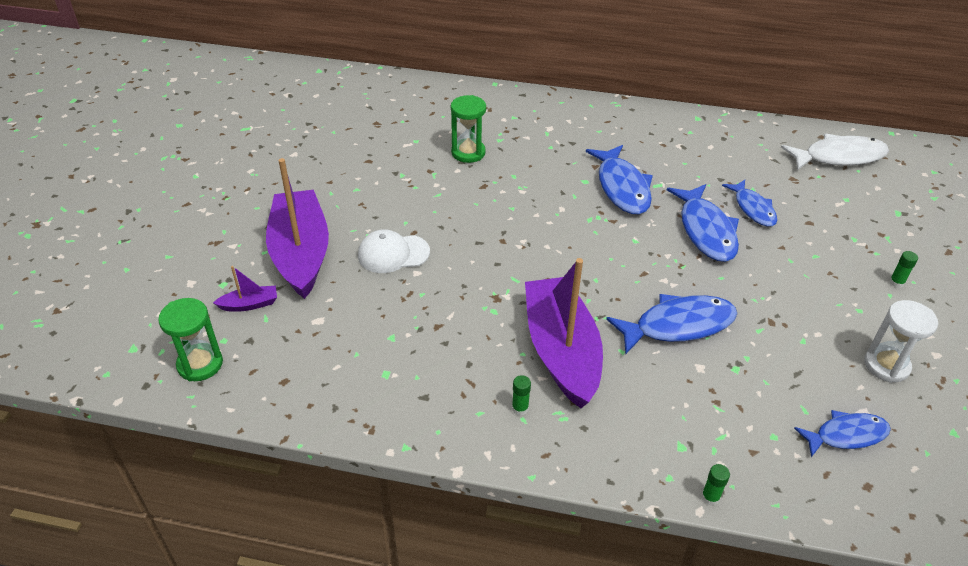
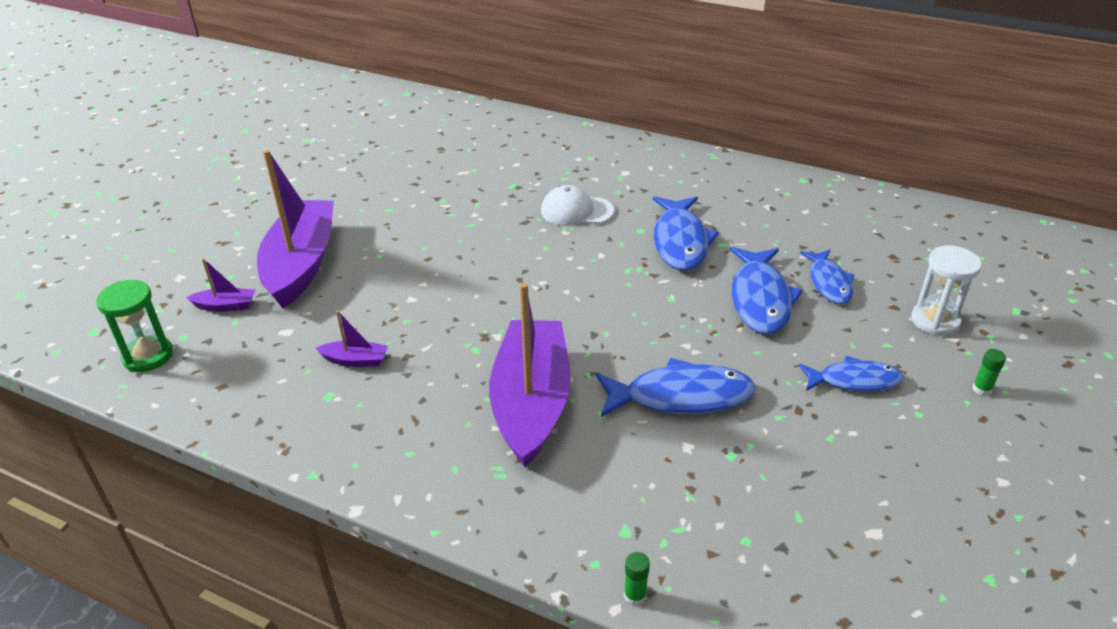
camera: 15 degrees right, 5 degrees down
(393, 254) = (395, 277): white cap -> white cap (576, 211)
(394, 337) = (355, 360): none -> purple boat
(468, 153) = (523, 187): green hourglass -> none
(520, 408) = (456, 456): green glue stick -> none
(839, 157) = (963, 240): white fish -> none
(846, 435) = (840, 556): blue fish -> blue fish (854, 380)
(886, 365) = (928, 483): white hourglass -> white hourglass (935, 321)

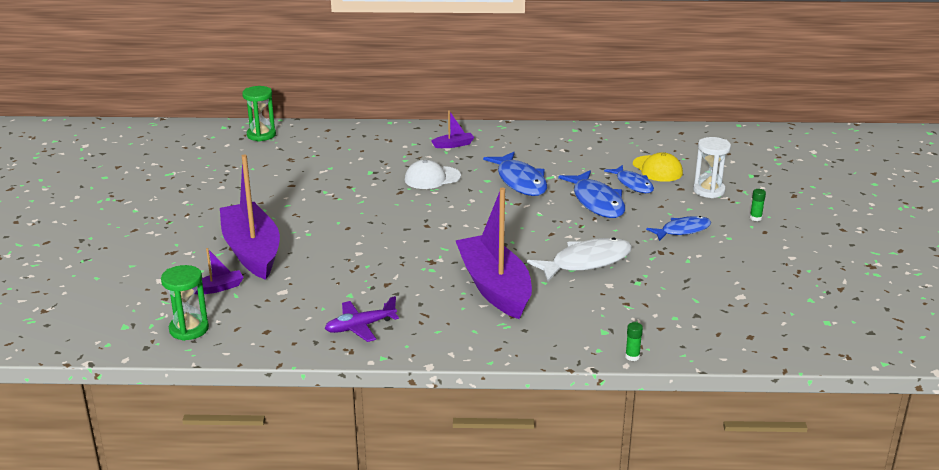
camera: 25 degrees left, 10 degrees down
(325, 414) = (360, 327): none -> purple plane
(355, 360) = (352, 294): purple boat -> purple boat (453, 145)
(435, 111) = (261, 135): none -> green hourglass
(681, 396) = (586, 262): blue fish -> white fish
(879, 266) = (657, 169): none -> yellow cap

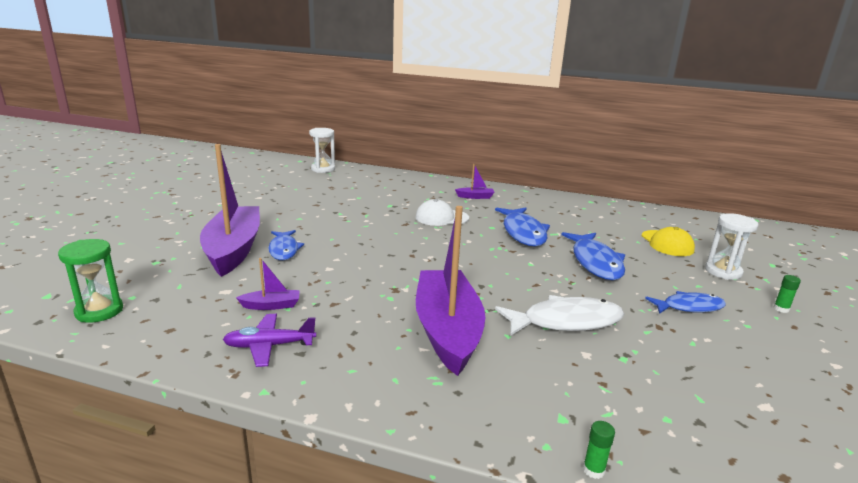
camera: 15 degrees right, 5 degrees down
(218, 288) = (170, 276): purple boat -> purple boat (271, 305)
(261, 135) = (323, 169): green hourglass -> white hourglass
(633, 184) = (638, 253): blue fish -> blue fish (284, 250)

